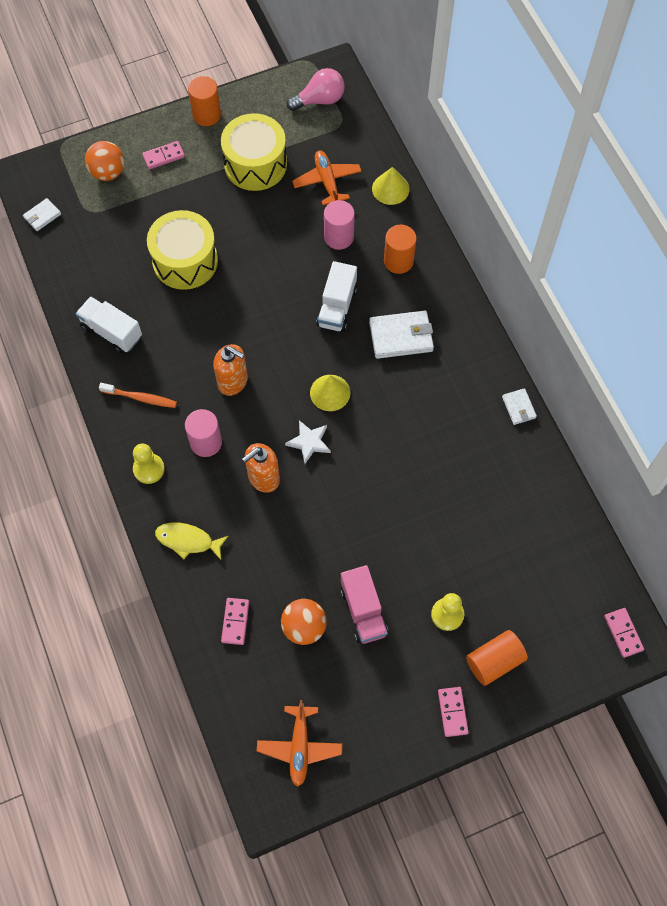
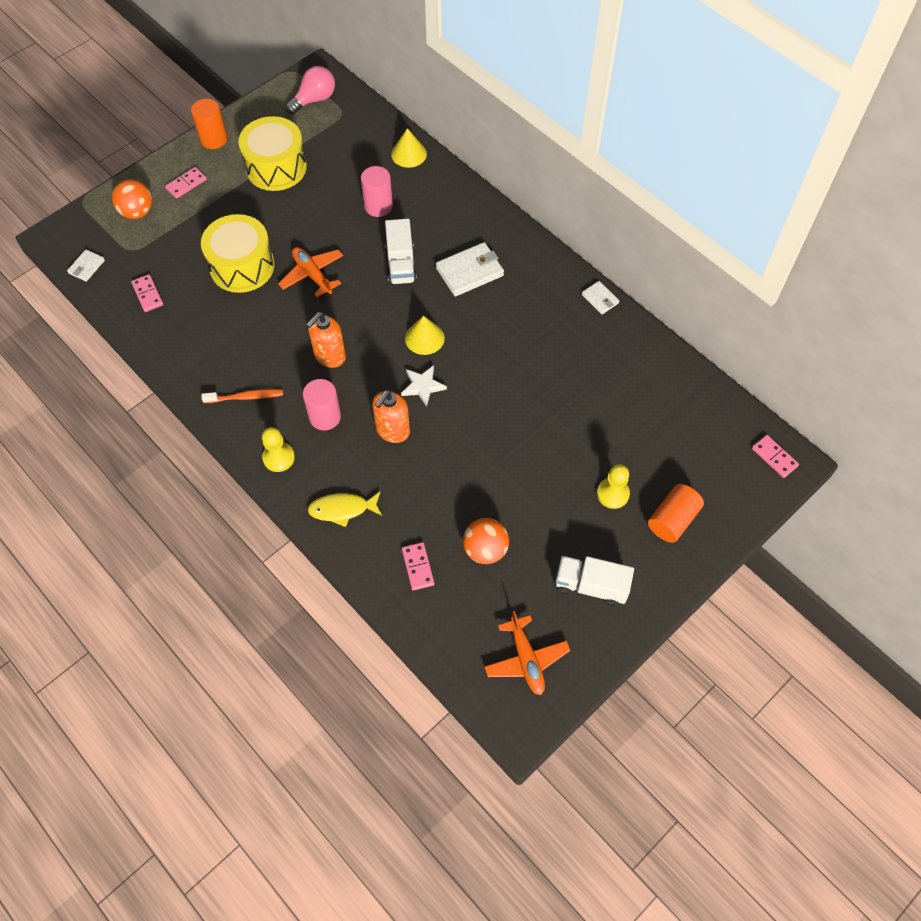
camera: 20 degrees left, 5 degrees down
(111, 332) = (194, 347): white truck -> white truck (591, 586)
(233, 381) = (329, 356): orange soap dispenser -> orange soap dispenser turned 120 degrees clockwise
(327, 181) = (348, 163): orange plane -> orange plane (312, 275)
(363, 610) = (534, 516): pink truck -> none
(398, 261) = (441, 210): orange cylinder -> none
(452, 712) = (654, 577): pink domino -> pink domino (147, 294)

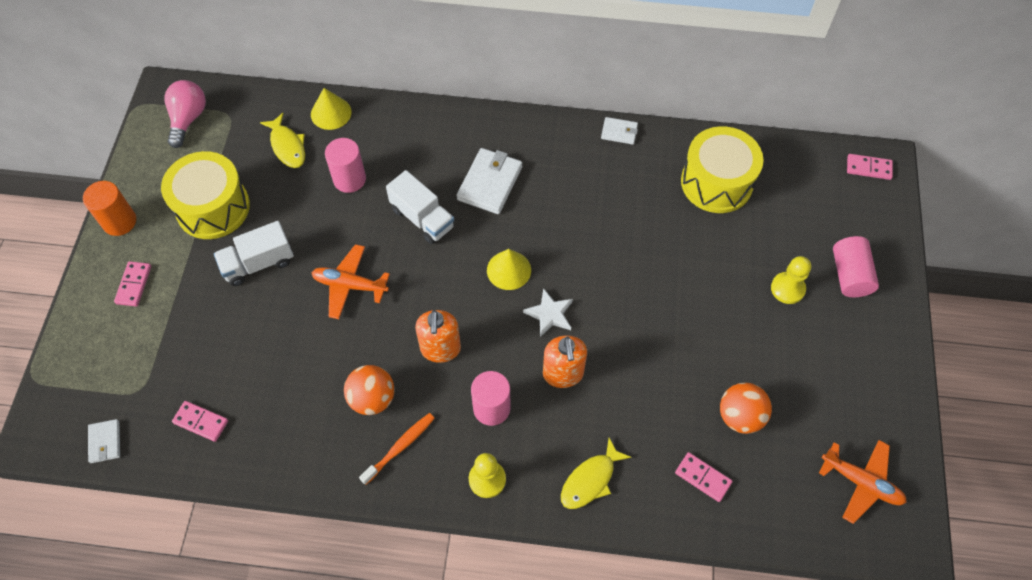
camera: 40 degrees left, 0 degrees up
(137, 212) = (107, 348): orange ball -> orange ball (372, 398)
(242, 266) = (272, 325): yellow drum -> yellow drum (716, 182)
(359, 158) = (287, 146): none -> yellow fish
(591, 586) = (846, 378): white truck -> white truck (258, 263)
(672, 520) = (850, 275): orange cylinder -> pink cylinder

